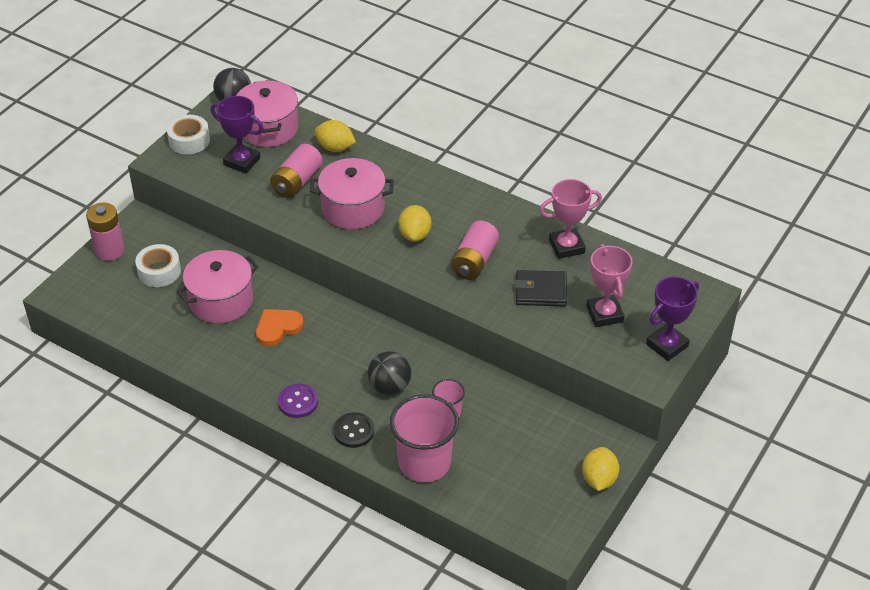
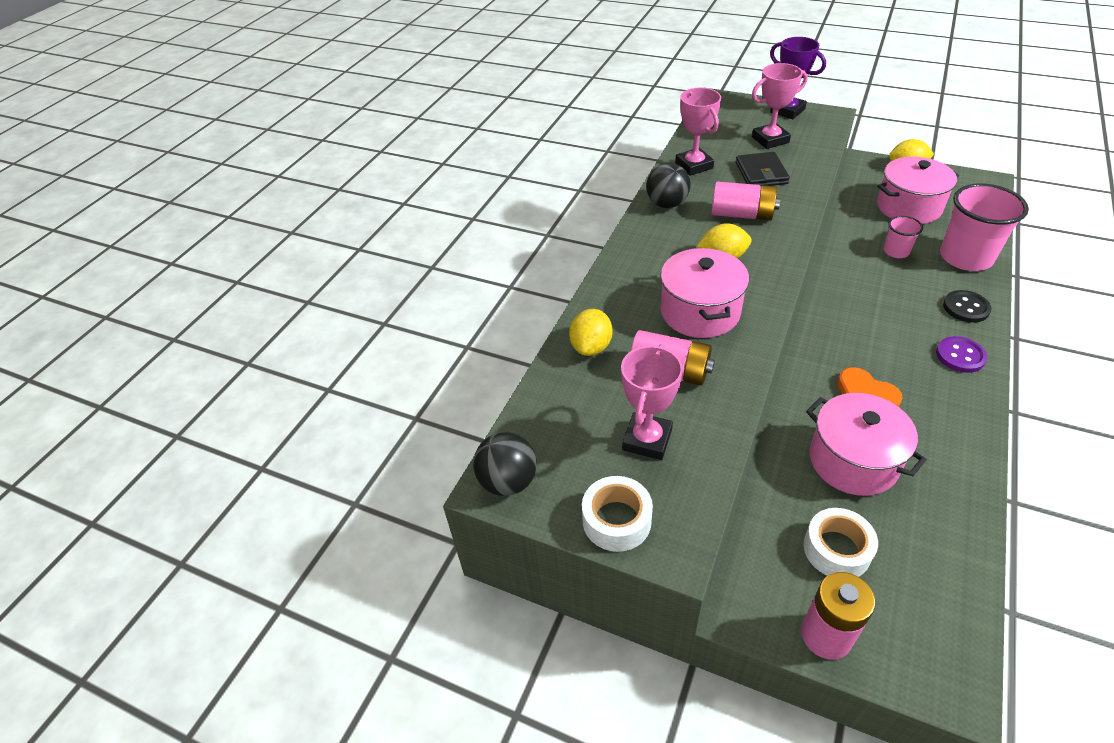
camera: 95 degrees left, 0 degrees up
(242, 161) = (647, 440): purple trophy -> pink trophy
(268, 128) = (566, 424): pink pot -> pink pot (908, 207)
(389, 387) = (891, 292): black ball -> black ball (667, 204)

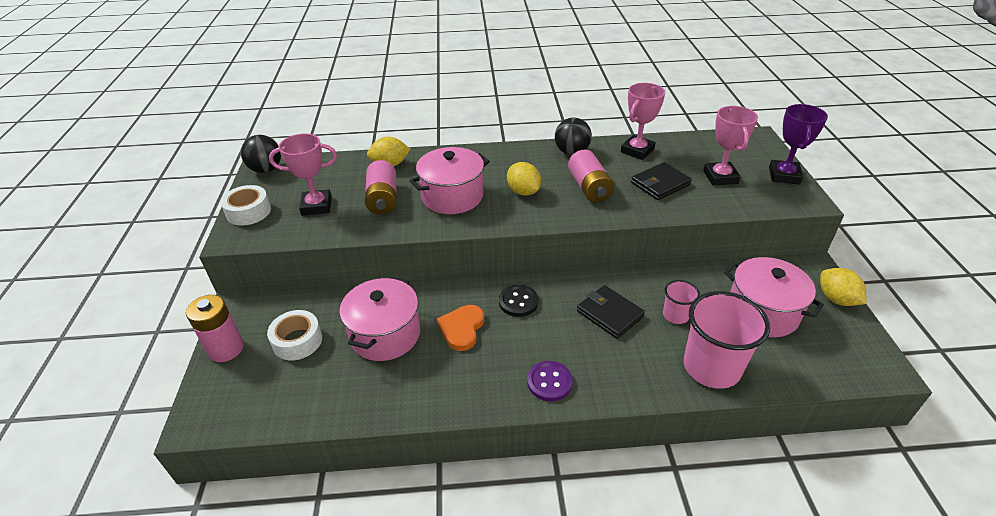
camera: 60 degrees right, 5 degrees down
(770, 140) = (720, 177): pink trophy -> pink trophy turned 45 degrees clockwise
(880, 288) = (610, 314): none -> black wallet
(966, 308) = (625, 377): black button -> black button (518, 302)

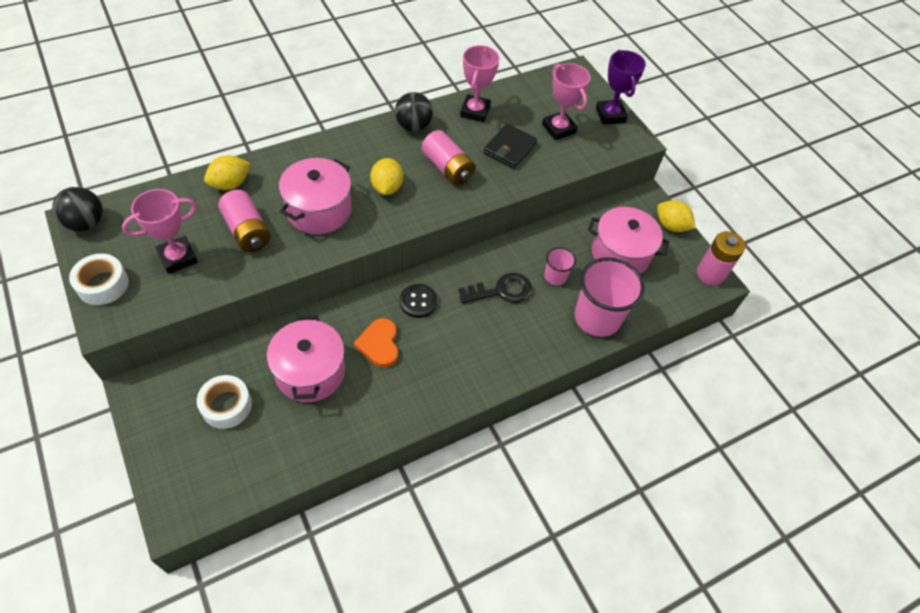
camera: 30 degrees left, 15 degrees up
(226, 349) = (156, 437): pink battery -> pink battery (710, 274)
(523, 191) = (387, 187): yellow lemon -> yellow lemon turned 60 degrees clockwise
(549, 382) = (477, 372): purple button -> none
(610, 314) = (501, 291): black wallet -> black key

